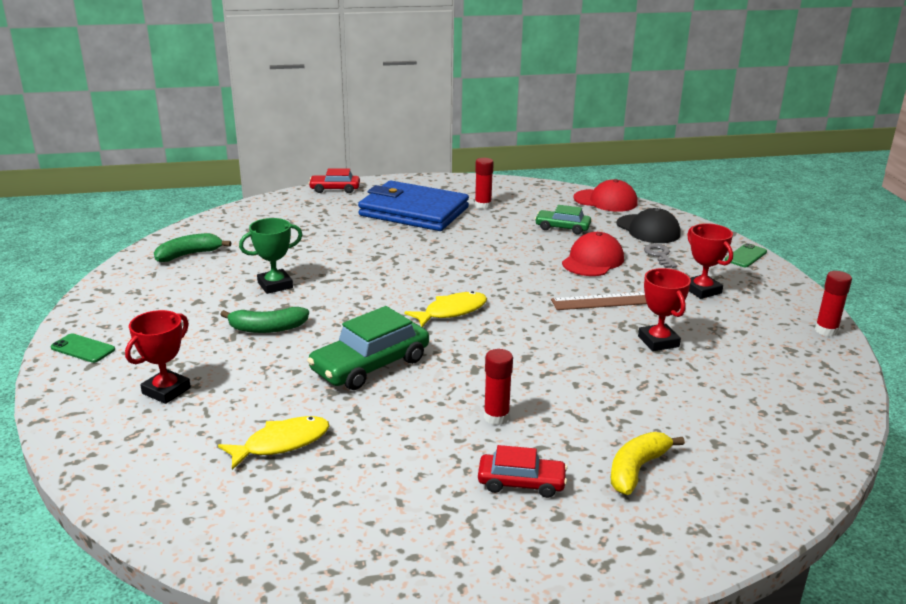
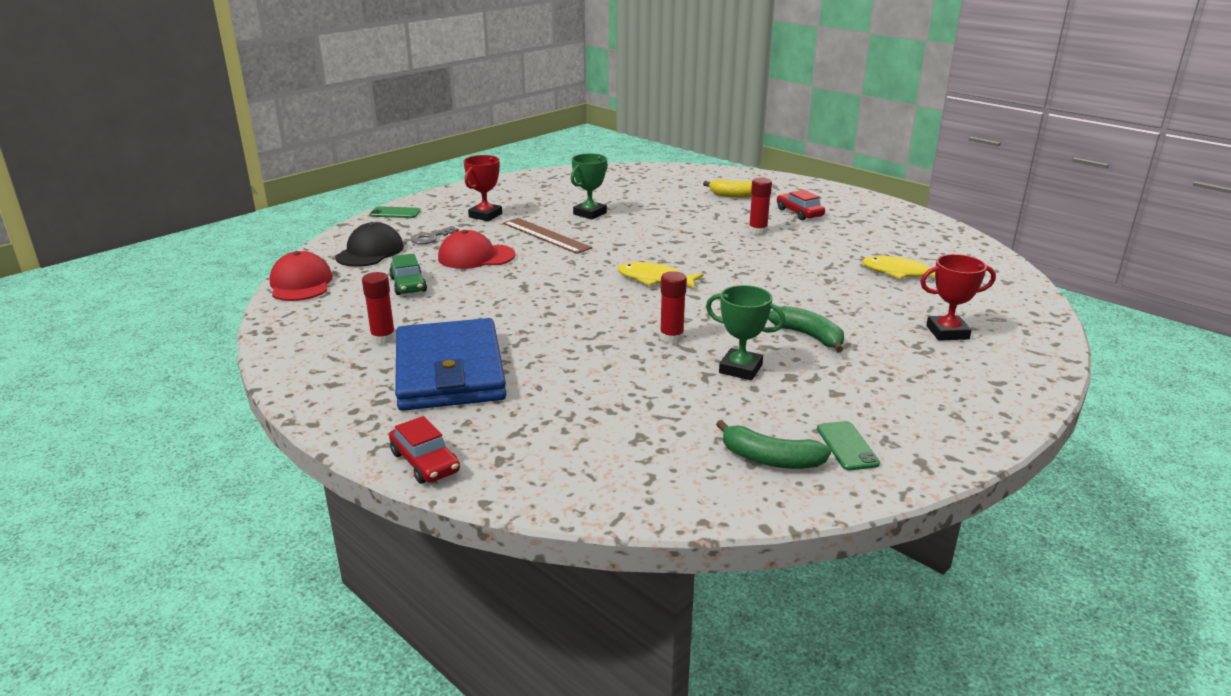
camera: 125 degrees left, 0 degrees up
(83, 348) = (996, 401): green phone -> green phone (847, 446)
(370, 365) = (777, 280): green car -> none
(658, 341) = (590, 213): red trophy -> green trophy
(826, 330) = (503, 181): red glue stick -> red glue stick (671, 338)

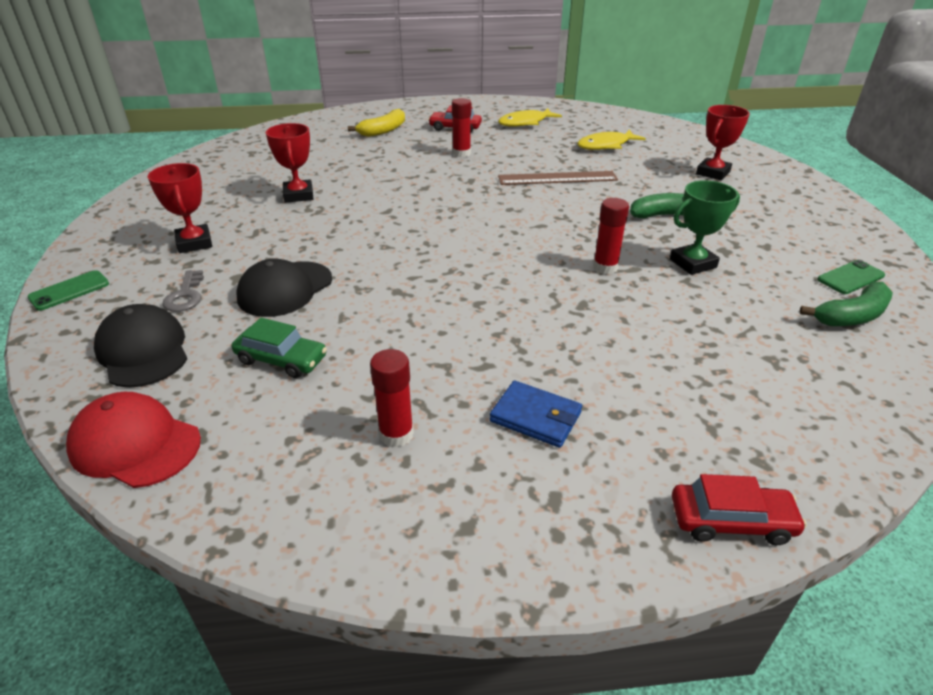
camera: 50 degrees left, 10 degrees up
(450, 371) = (536, 417): blue wallet -> blue wallet, size x0.43
(476, 257) = (285, 289): red cap -> black cap
(546, 235) = (305, 234): brown ruler -> brown ruler (557, 178)
(590, 213) = (298, 195): green trophy -> red trophy
(654, 279) = (484, 227): yellow fish -> yellow fish (525, 123)
(847, 446) = (850, 278): green phone -> green phone turned 60 degrees counterclockwise

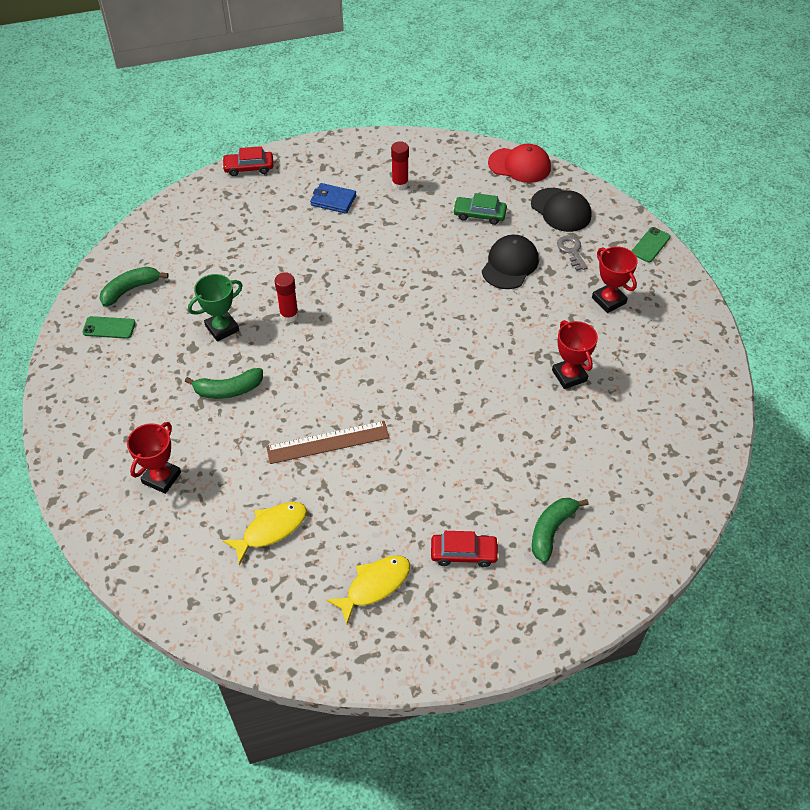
camera: 170 degrees right, 15 degrees up
(383, 131) = (551, 530): yellow banana -> green banana
(461, 153) = (438, 483): red glue stick -> none
(850, 278) = (109, 328): green phone -> green phone turned 45 degrees clockwise

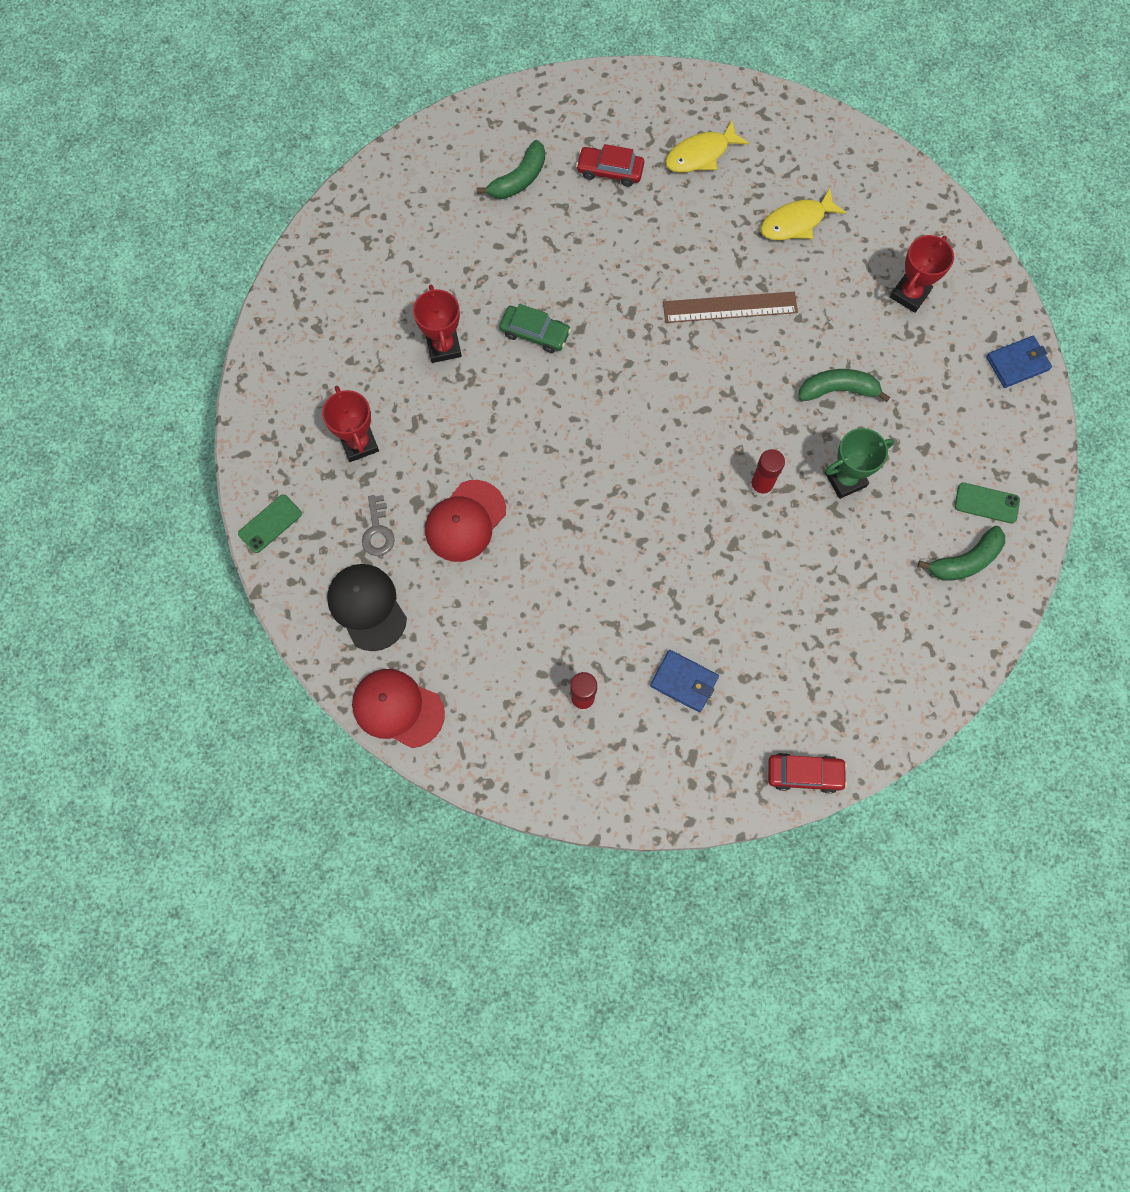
camera: 170 degrees left, 20 degrees up
(68, 433) = (1017, 363): none -> blue wallet
(479, 215) = (482, 617): green car -> green car (535, 333)
(510, 264) = (465, 521): black cap -> red cap

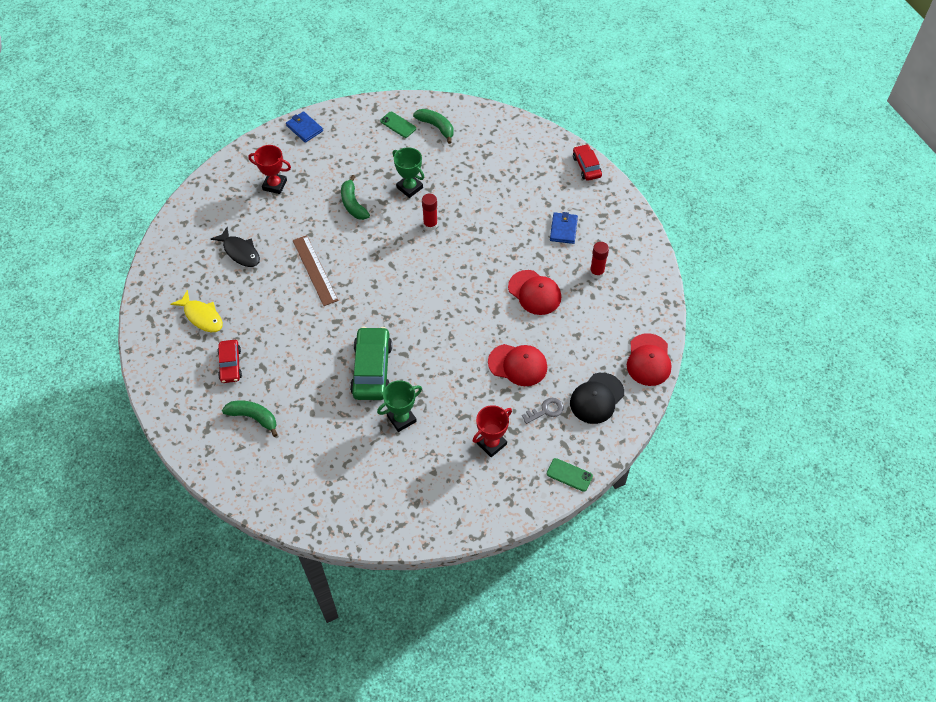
camera: 110 degrees left, 15 degrees down
(443, 346) = (401, 419): red trophy -> green trophy
(535, 333) = (372, 369): green car -> green car, size x1.69
(579, 591) = (534, 292): none -> red cap
(796, 222) = (240, 252): yellow fish -> black fish
(986, 503) = (398, 125): green phone -> green phone turned 45 degrees counterclockwise

